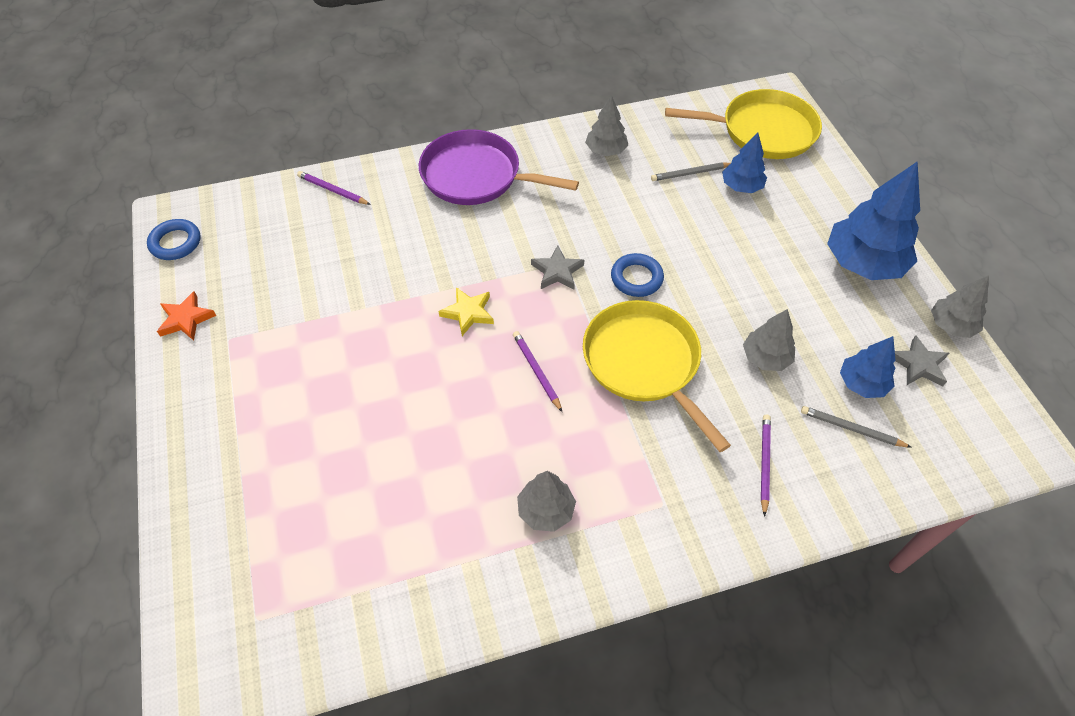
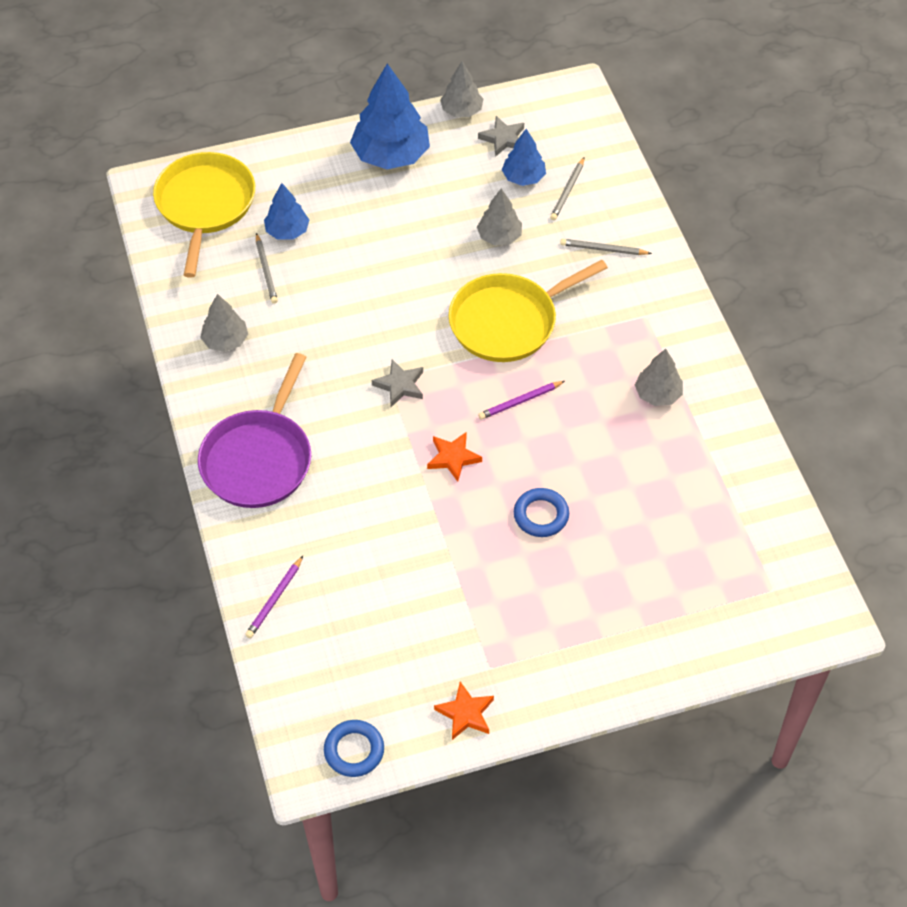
camera: 90 degrees left, 0 degrees up
(468, 313) = (453, 458): yellow star -> orange star
(636, 278) = (408, 322): blue ring -> blue ring (541, 515)
(764, 463) = (603, 249): purple pencil -> grey pencil

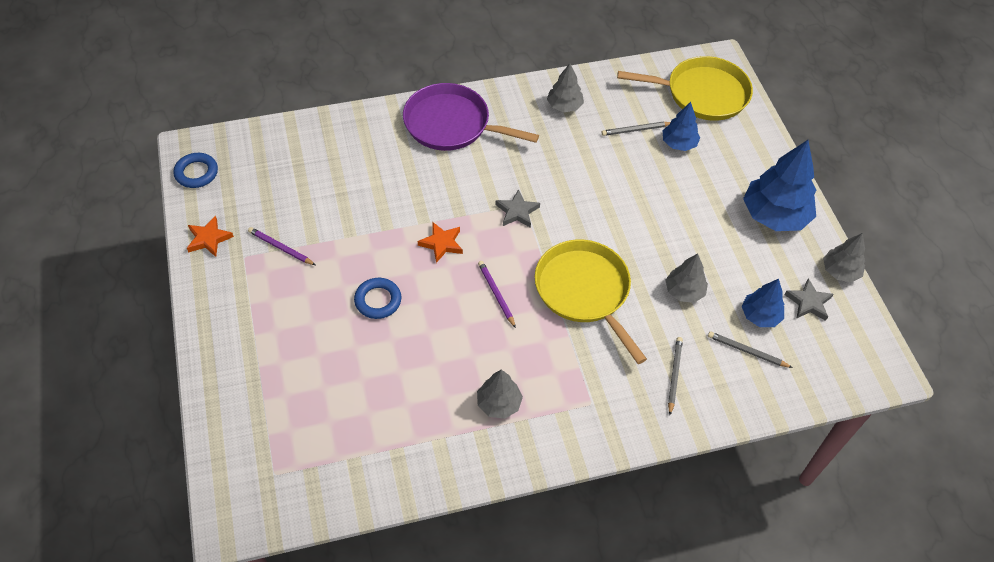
camera: 90 degrees right, 0 degrees up
(275, 599) = (328, 132): purple pencil -> purple pencil (281, 248)

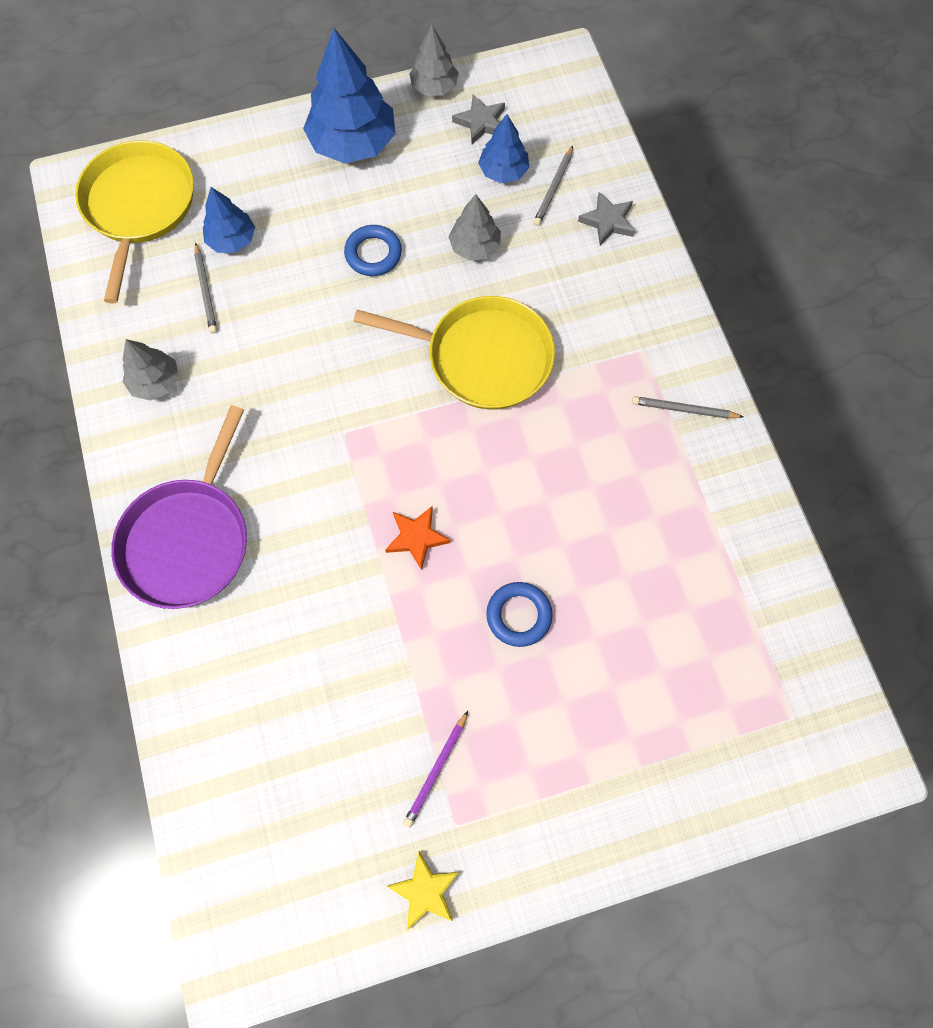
camera: 90 degrees left, 15 degrees up
(196, 173) = (289, 944): blue ring -> blue ring (373, 254)
(209, 239) = (425, 891): orange star -> yellow star
(496, 294) = (496, 462): purple pencil -> none
(499, 403) = (656, 452): grey tree -> none
(517, 211) = (356, 441): grey star -> grey star (607, 221)
(584, 291) = (483, 357): yellow pan -> yellow pan turned 135 degrees counterclockwise
(674, 375) = (594, 263): grey pencil -> grey pencil (684, 409)

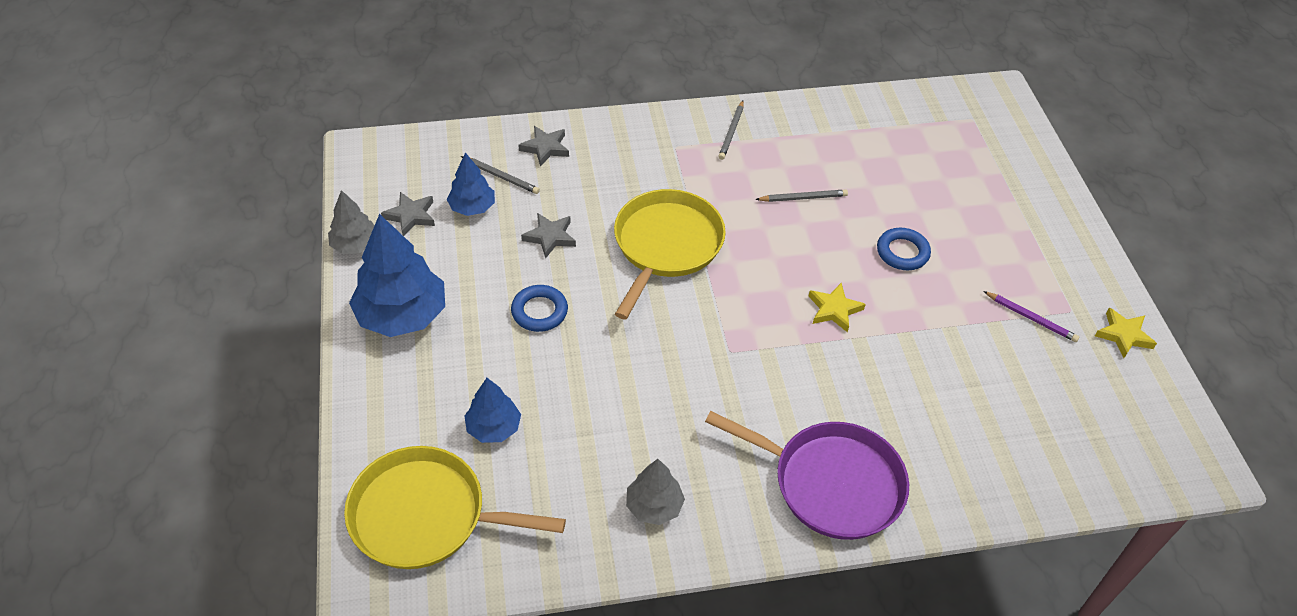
camera: 85 degrees left, 20 degrees down
(206, 290) = (551, 455): grey pencil -> grey pencil (803, 198)
(416, 537) = (834, 310): orange star -> yellow star
(475, 247) = (550, 237): grey tree -> grey star

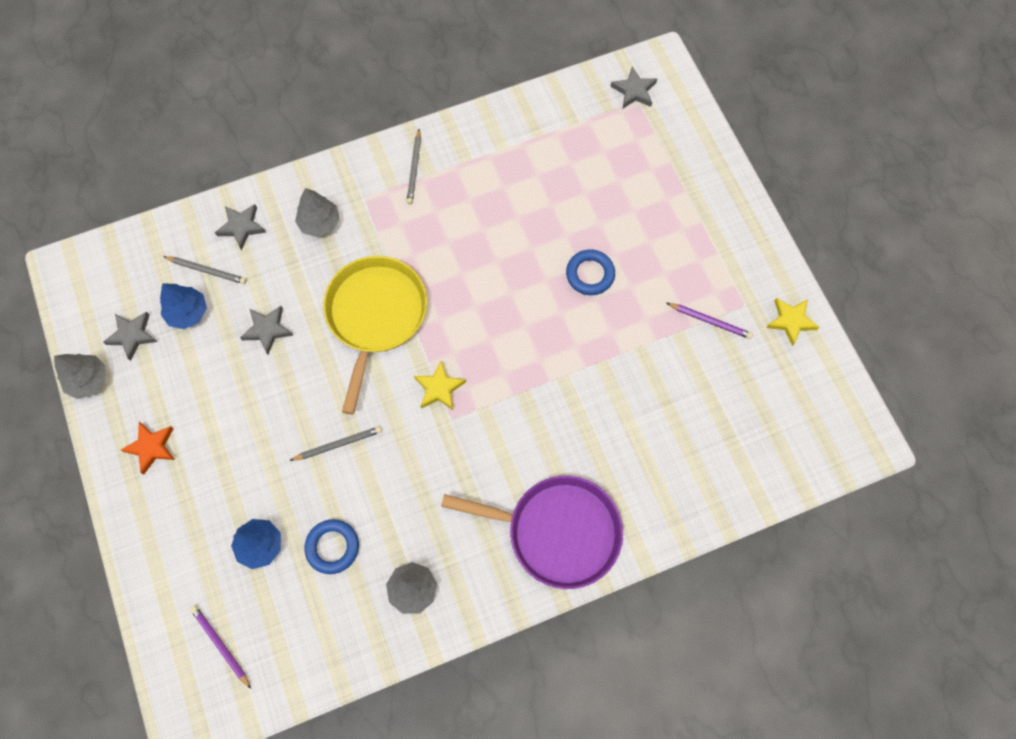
camera: 10 degrees left, 20 degrees up
(402, 315) = (151, 447): blue tree -> orange star
(425, 515) = (221, 645): yellow pan -> purple pencil
(539, 311) = (275, 414): blue ring -> blue ring (332, 547)
(625, 158) = (319, 222): none -> grey tree
(803, 198) = (492, 232): grey pencil -> grey pencil (338, 444)
(834, 310) = (537, 352): yellow star -> yellow star (439, 388)
(970, 109) = (634, 91): none -> grey star

